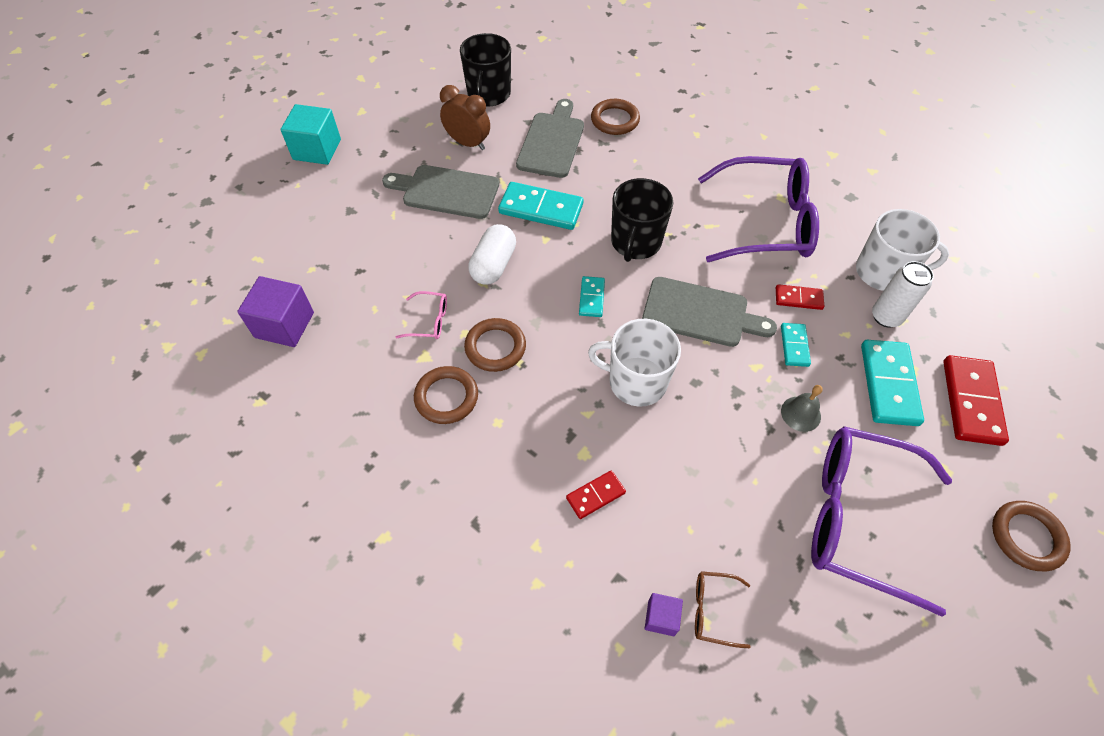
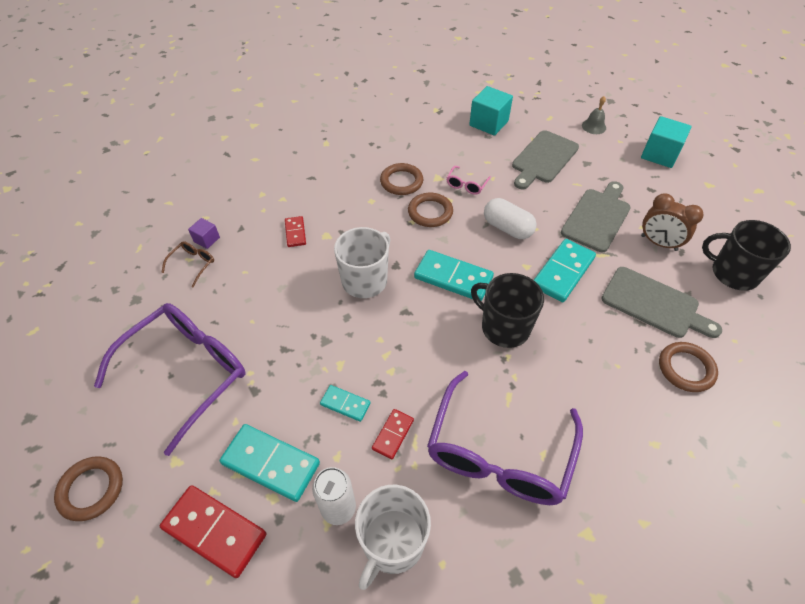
camera: 110 degrees right, 5 degrees down
(284, 325) = (488, 123): purple cube -> turquoise cube
(468, 143) = (658, 243): brown clock -> brown clock turned 75 degrees clockwise
(591, 298) = (453, 277): turquoise domino -> turquoise domino, size x1.84
(700, 313) = (409, 346): grey cutting board -> grey cutting board (543, 159)
(801, 413) = (283, 376): grey bell -> grey bell (594, 126)

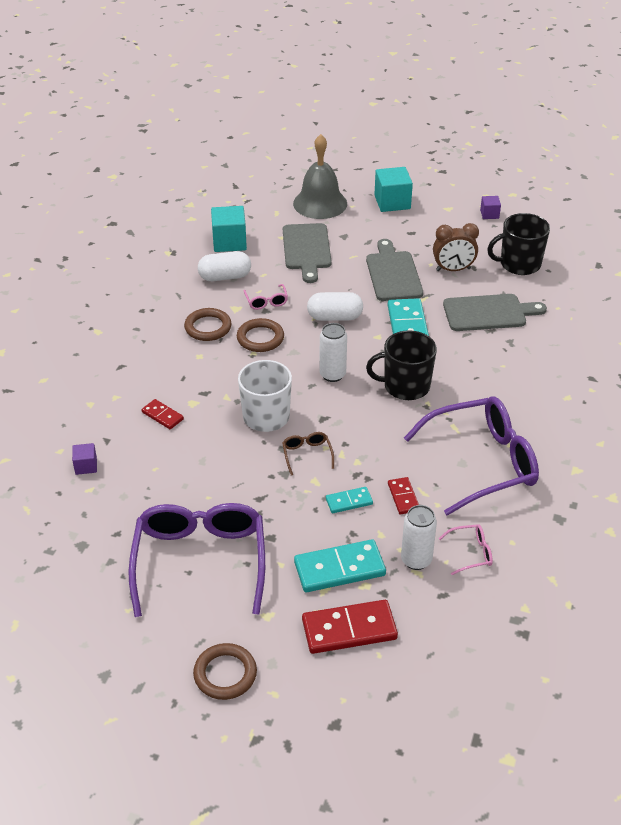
camera: 40 degrees left, 10 degrees down
(193, 264) = (99, 490): brown glasses -> brown glasses (307, 454)
(392, 543) = (471, 553): white mug -> pink glasses
(453, 277) = (332, 375): turquoise domino -> white can
(456, 149) = (225, 277): none -> white capsule
(499, 453) = (482, 462): purple glasses -> purple glasses turned 90 degrees counterclockwise
(594, 126) = (320, 203): grey bell -> grey bell, size x2.15
(686, 369) = (545, 342): brown ring -> none
(747, 209) = (489, 214): none -> purple cube

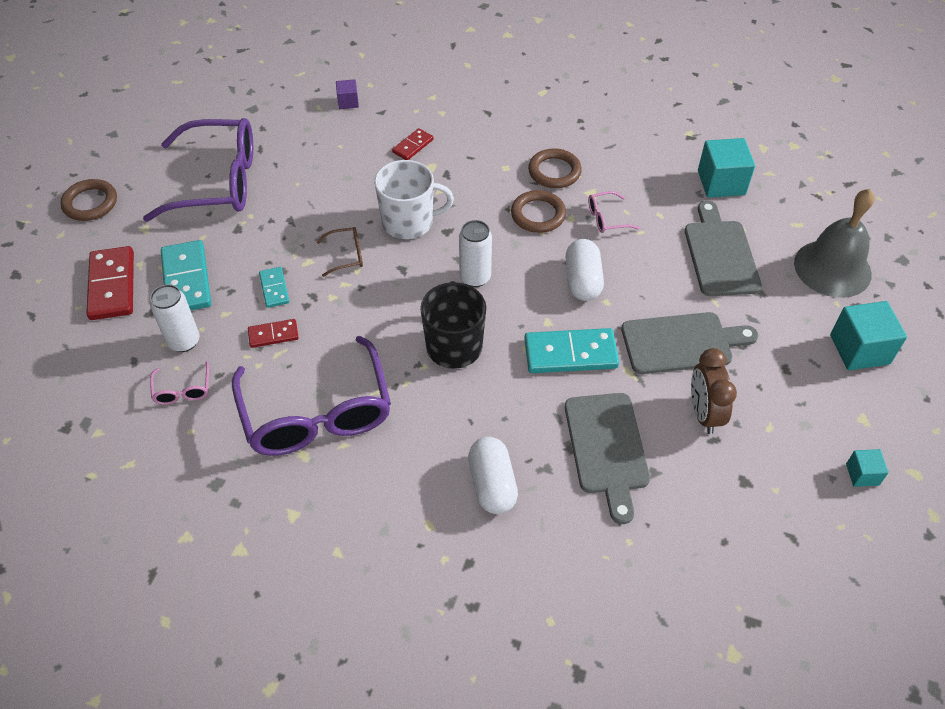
camera: 90 degrees right, 10 degrees up
(225, 277) = (649, 181): white capsule -> white capsule (492, 484)
(306, 249) = (720, 254): grey cutting board -> grey cutting board turned 90 degrees clockwise
(489, 214) = (862, 474): purple cube -> turquoise cube
(519, 264) = (732, 501): black mug -> none

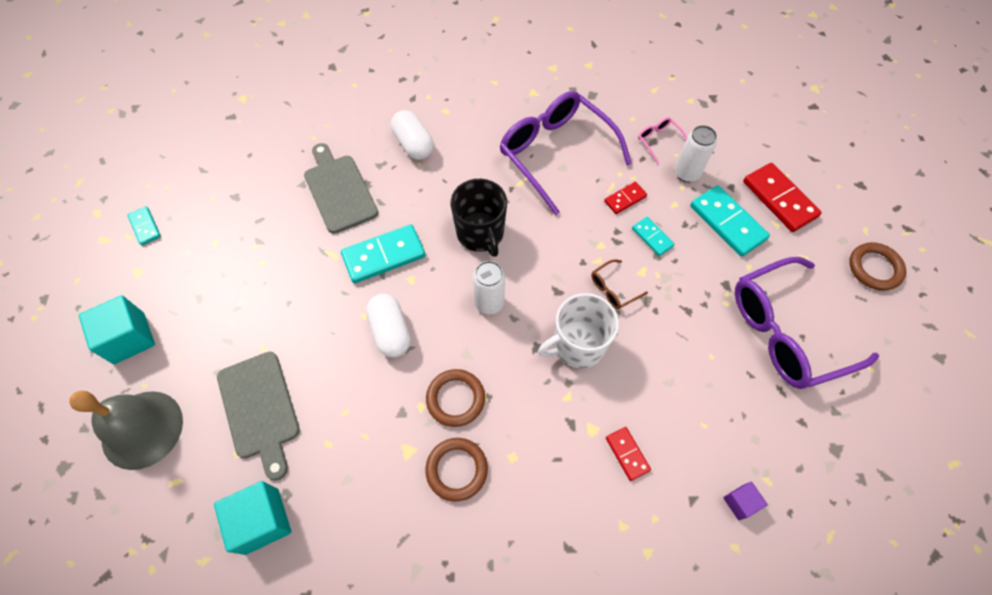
camera: 160 degrees right, 10 degrees up
(413, 146) = (627, 454): red domino -> red domino turned 45 degrees counterclockwise
(606, 218) = (384, 418): pink glasses -> none
(682, 343) = (291, 295): grey cutting board -> none
(704, 413) = (268, 238): brown clock -> none
(862, 474) = (145, 227): turquoise cube -> turquoise domino

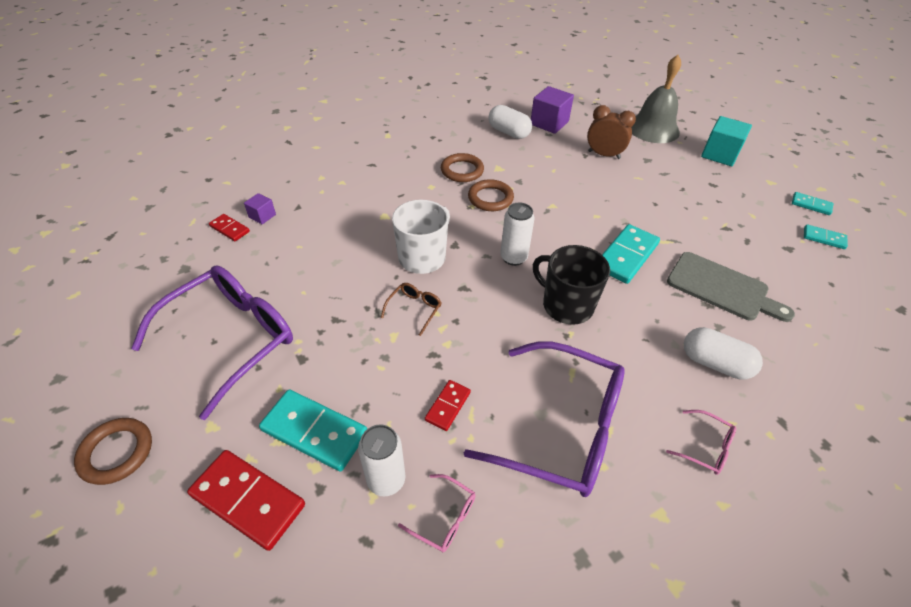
camera: 150 degrees right, 15 degrees down
(259, 409) = (604, 155): grey cutting board -> brown clock
(262, 521) = (549, 123): turquoise cube -> purple cube
(391, 331) = (568, 214): white capsule -> white capsule (508, 132)
(475, 107) = (706, 447): none -> pink glasses
(627, 454) = (353, 212): red domino -> red domino (229, 229)
(652, 237) = (398, 374): turquoise domino -> turquoise domino (824, 238)

